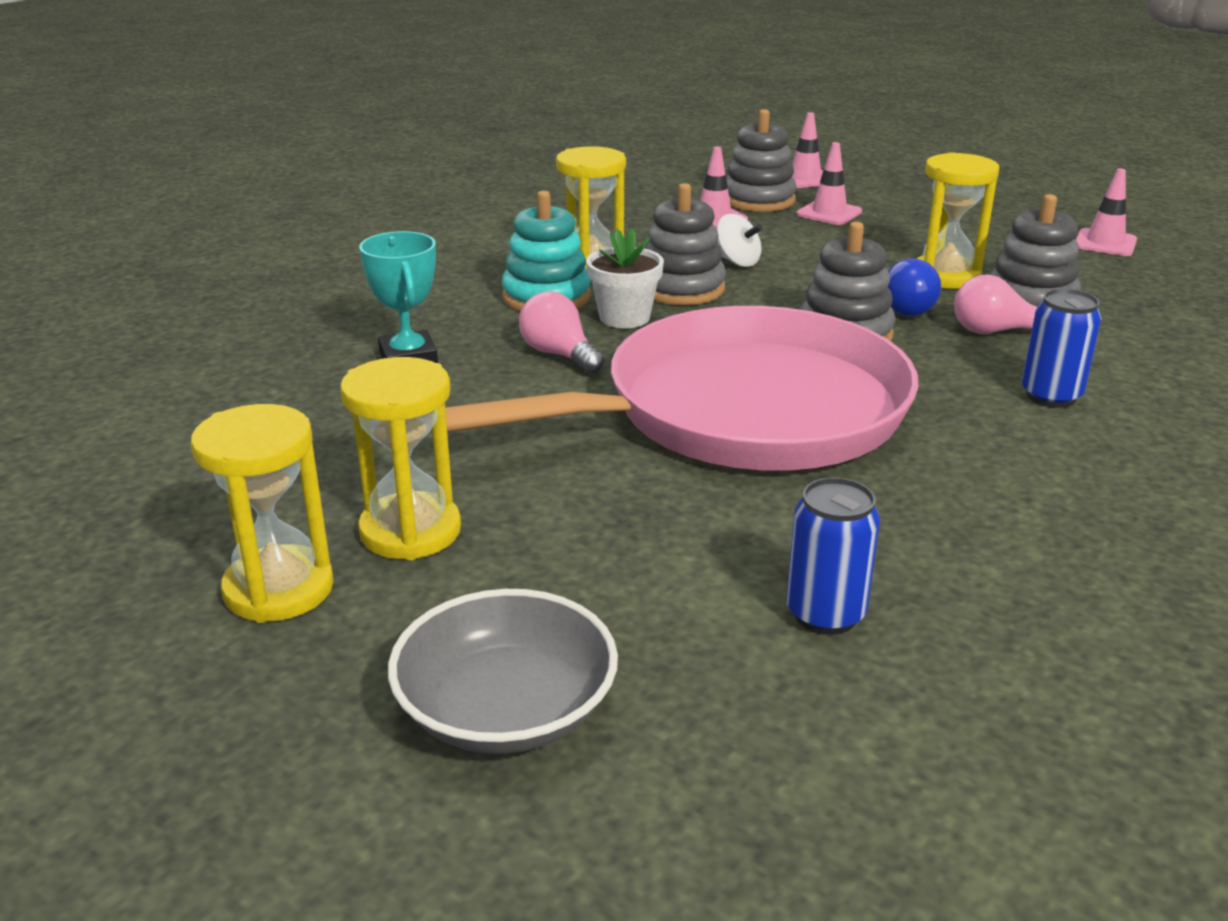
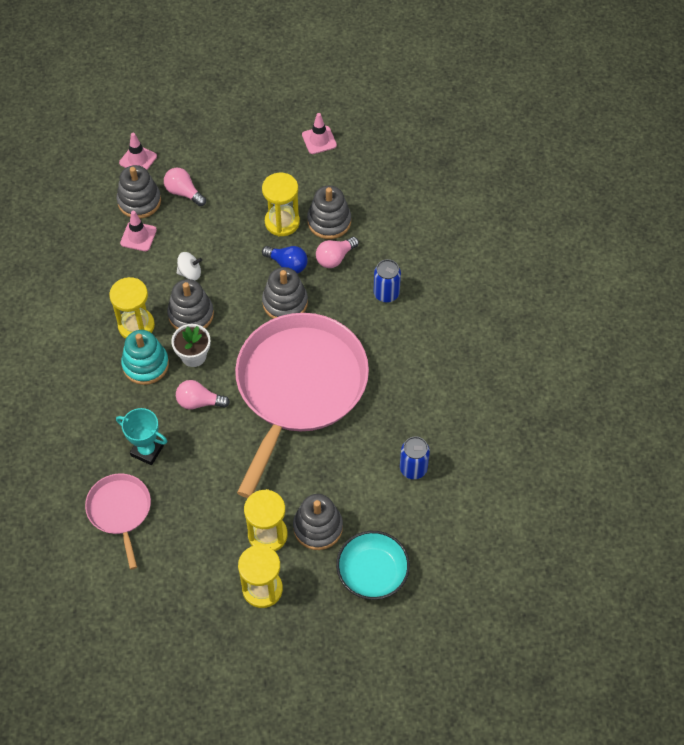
camera: 45 degrees left, 30 degrees up
(267, 387) = (120, 511): none -> pink pan
(506, 710) = (372, 572): grey bowl -> turquoise bowl
(509, 576) = (318, 527): none -> grey stacking toy
(829, 213) = (183, 192): pink traffic cone -> pink light bulb

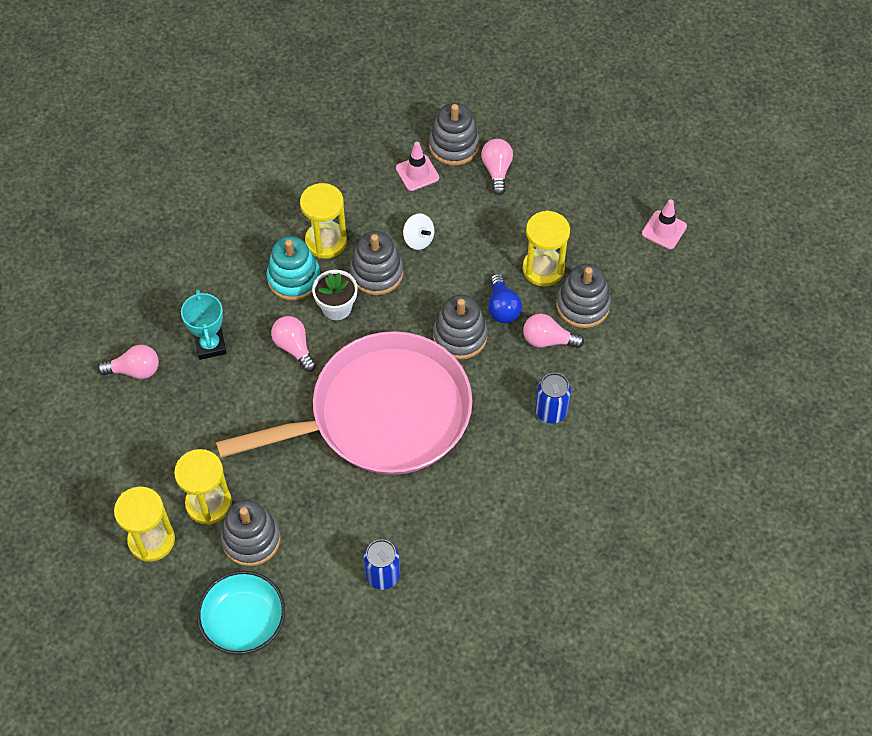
camera: 50 degrees right, 0 degrees up
(120, 511) = (135, 370): pink pan -> pink light bulb
(138, 159) = (496, 111): pink traffic cone -> none

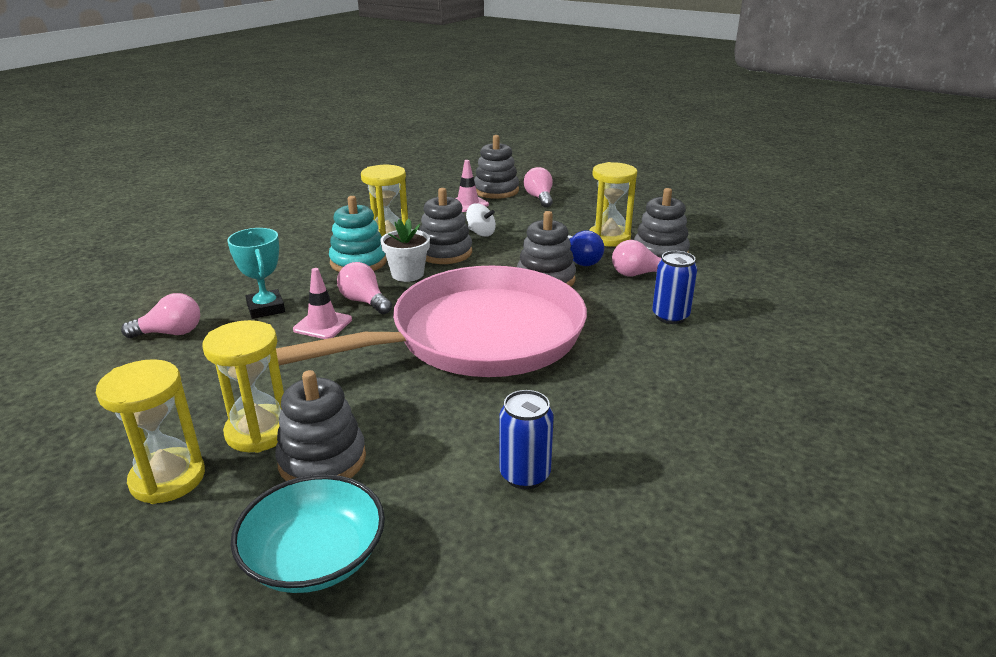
camera: 10 degrees left, 30 degrees down
(664, 230) = (706, 212): pink traffic cone -> pink traffic cone (323, 325)

